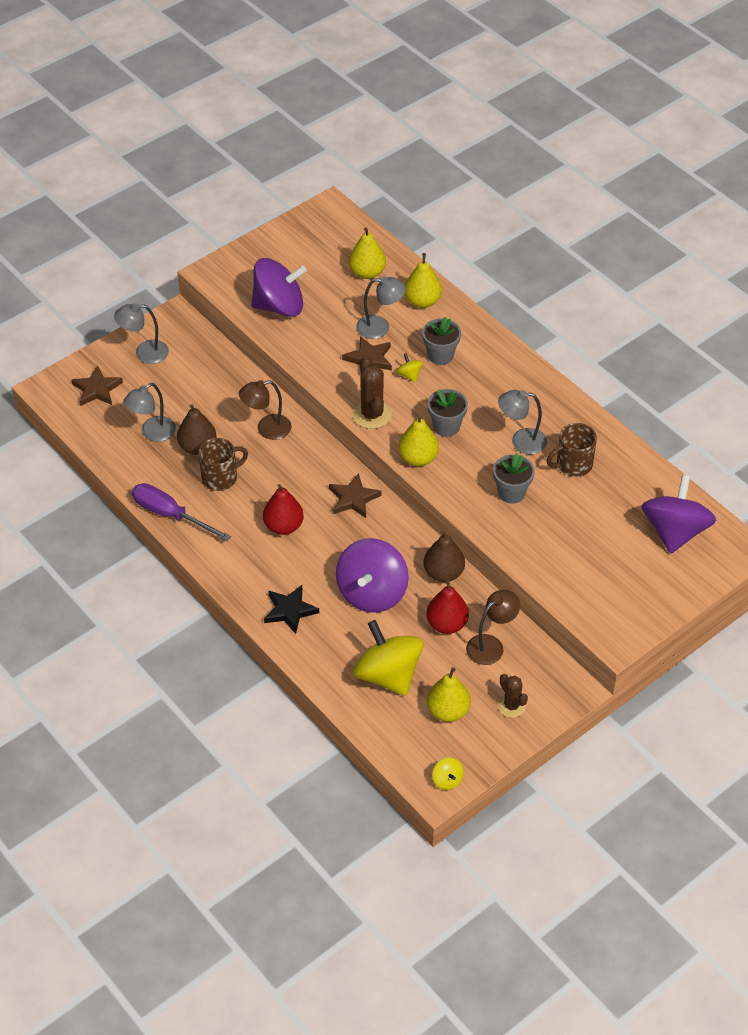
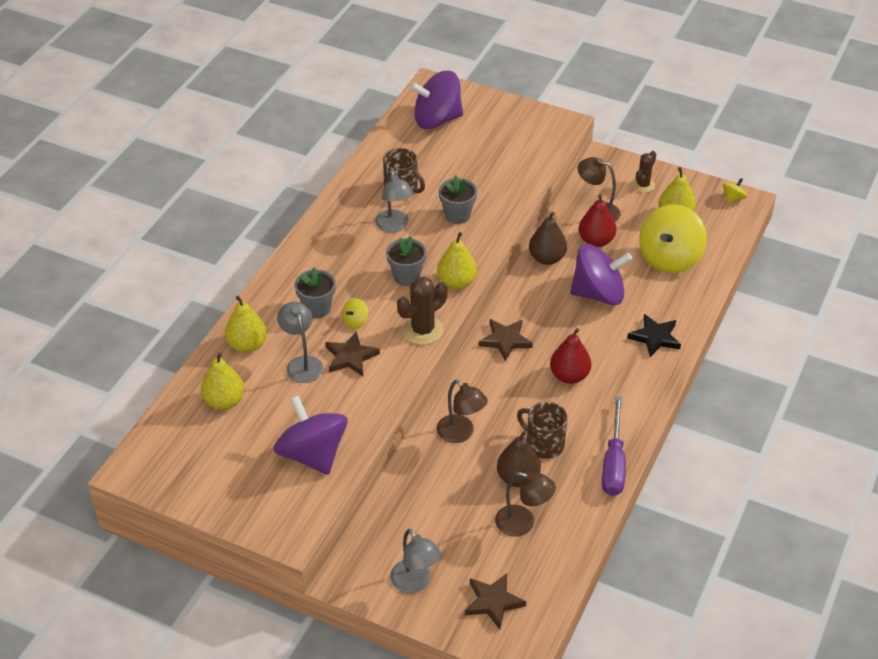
camera: 115 degrees left, 5 degrees down
(152, 433) = (523, 523): grey lamp -> brown lamp

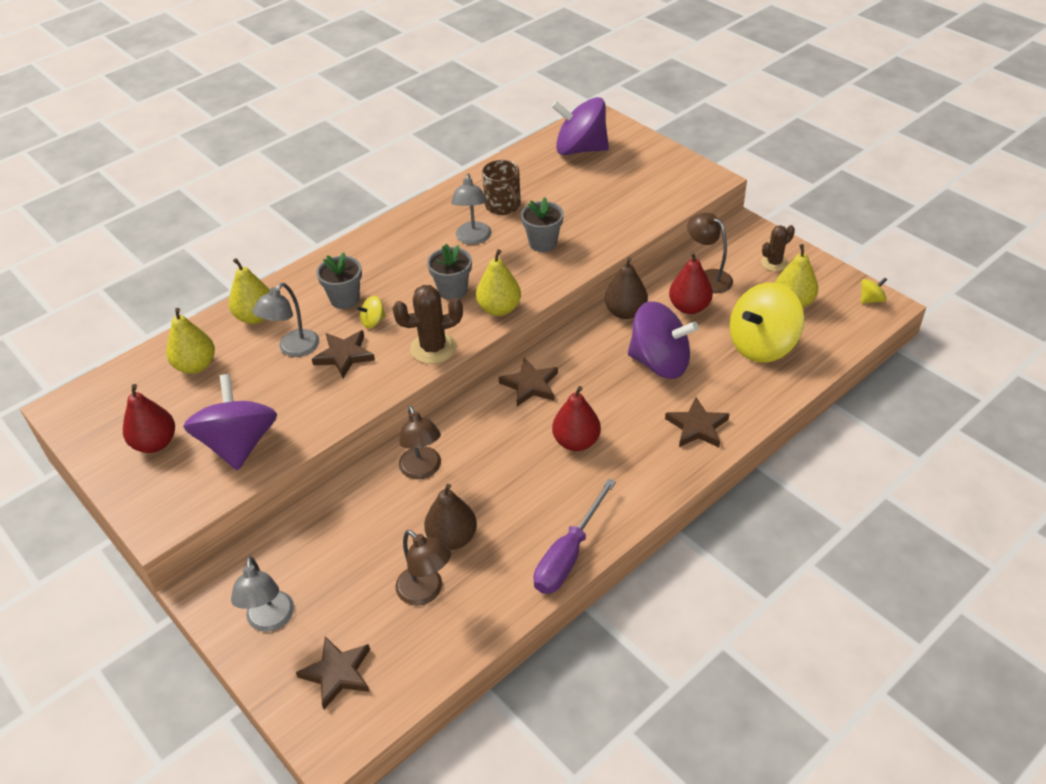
camera: 25 degrees right, 0 degrees up
(238, 475) = (155, 443): none -> red pear
(302, 363) = (293, 349): grey lamp -> grey lamp turned 150 degrees counterclockwise
(543, 444) = (503, 508): brown mug -> none
(655, 337) = (697, 427): black star -> brown star

